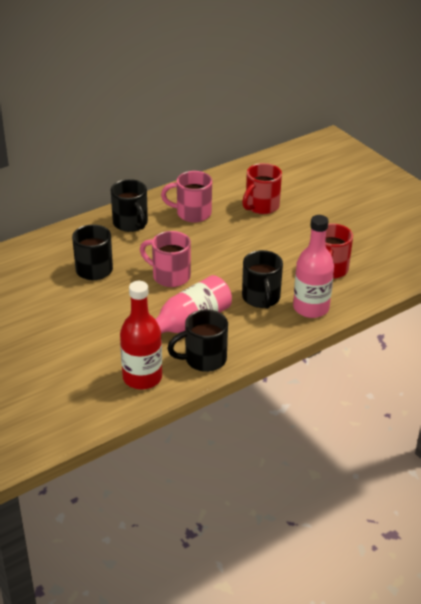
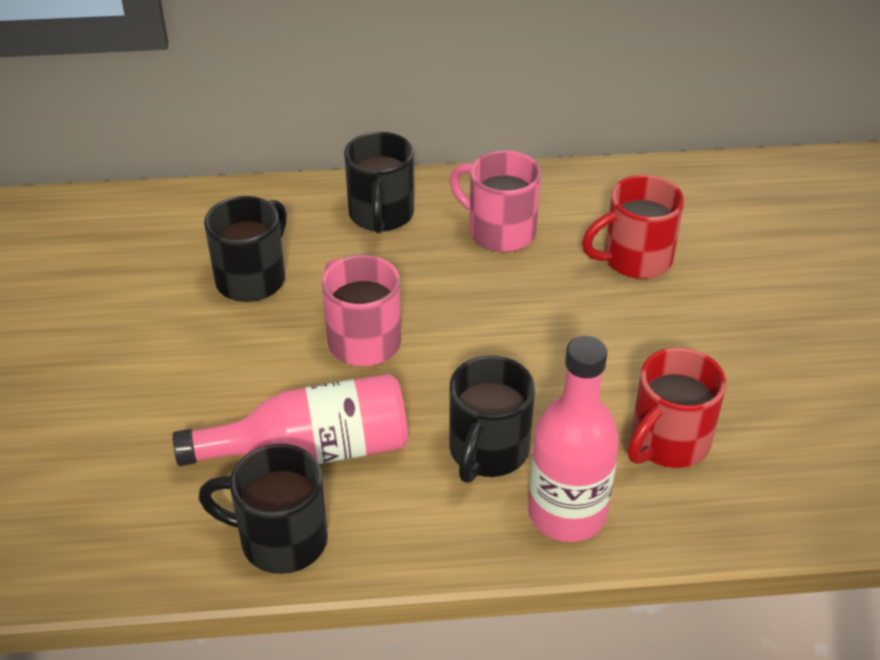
camera: 30 degrees right, 5 degrees up
(142, 378) = (146, 530): red bottle -> none

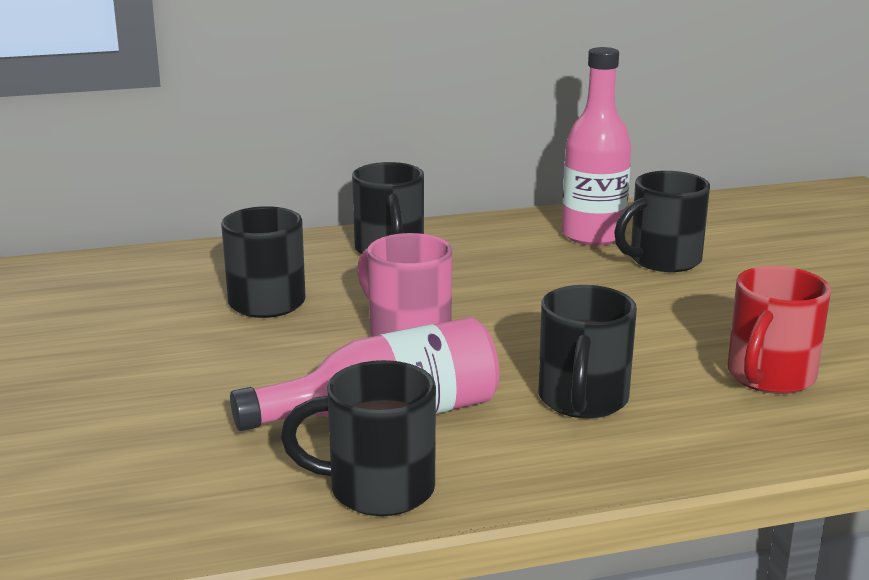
camera: 10 degrees left, 20 degrees down
(499, 231) = (517, 252): pink mug -> none
(567, 513) = (693, 437): pink bottle -> pink bottle (593, 235)
(634, 259) = (662, 260): red mug -> black mug

